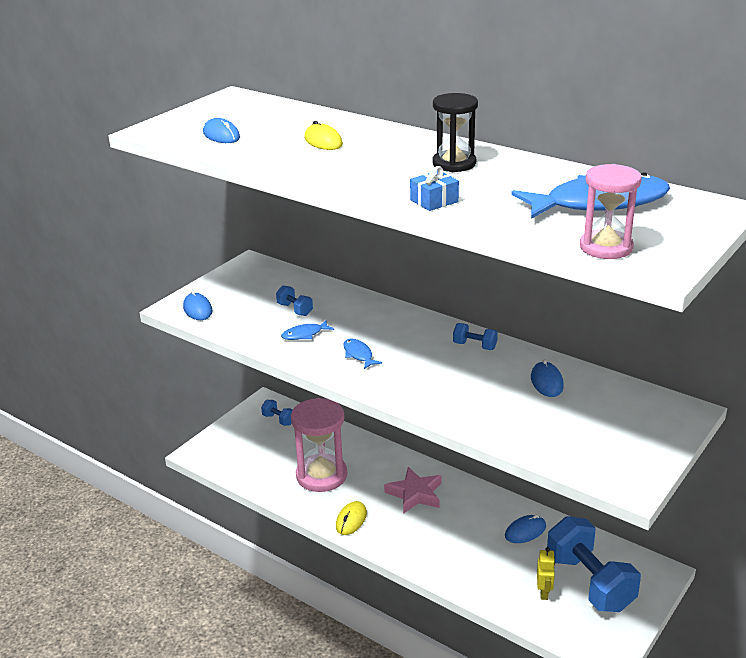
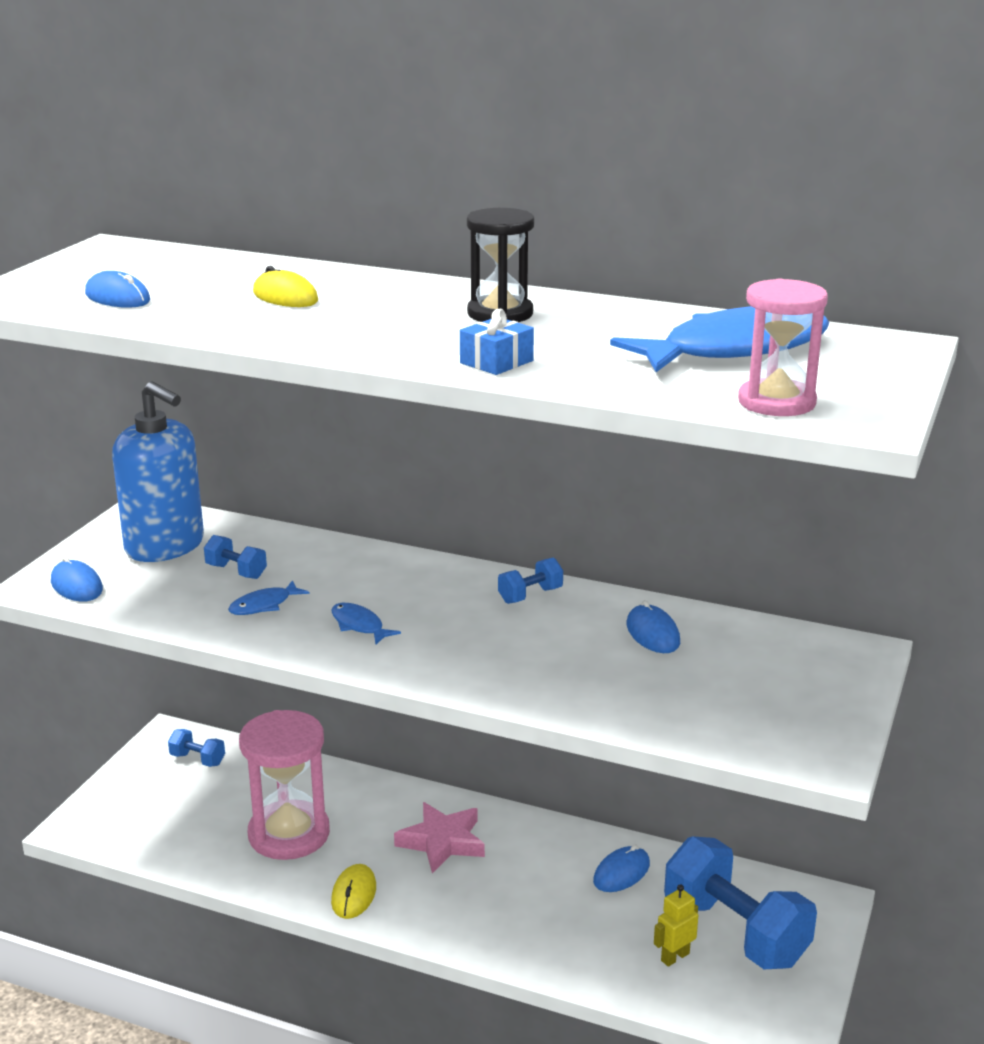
camera: 15 degrees left, 5 degrees down
(257, 288) = (165, 546): none -> blue soap dispenser
(474, 346) = (530, 595): blue dumbbell -> blue dumbbell turned 45 degrees counterclockwise
(544, 592) = (674, 957): yellow robot -> yellow robot turned 120 degrees counterclockwise

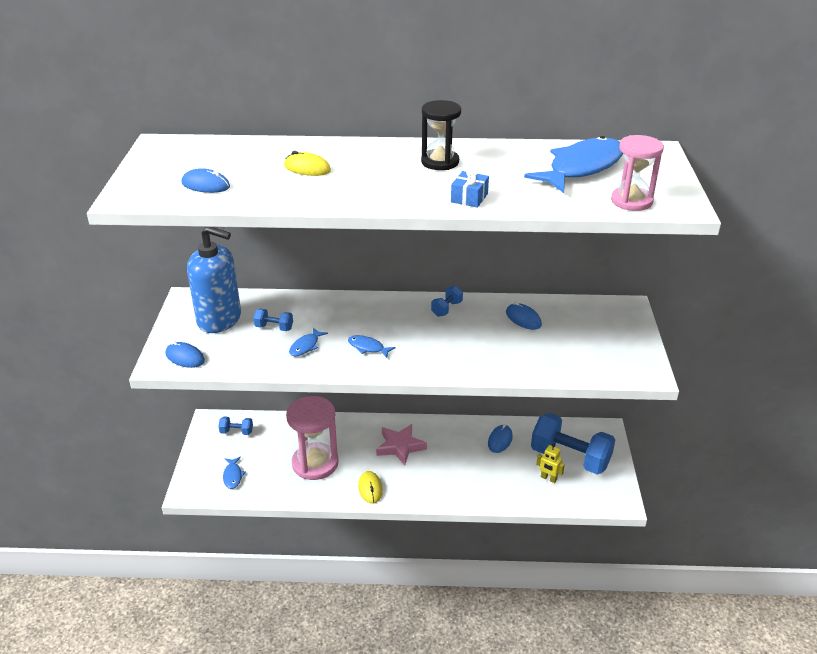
camera: 20 degrees left, 10 degrees up
(152, 822) = (233, 476): none -> blue fish
(674, 957) = (548, 478): yellow robot -> yellow robot turned 90 degrees counterclockwise

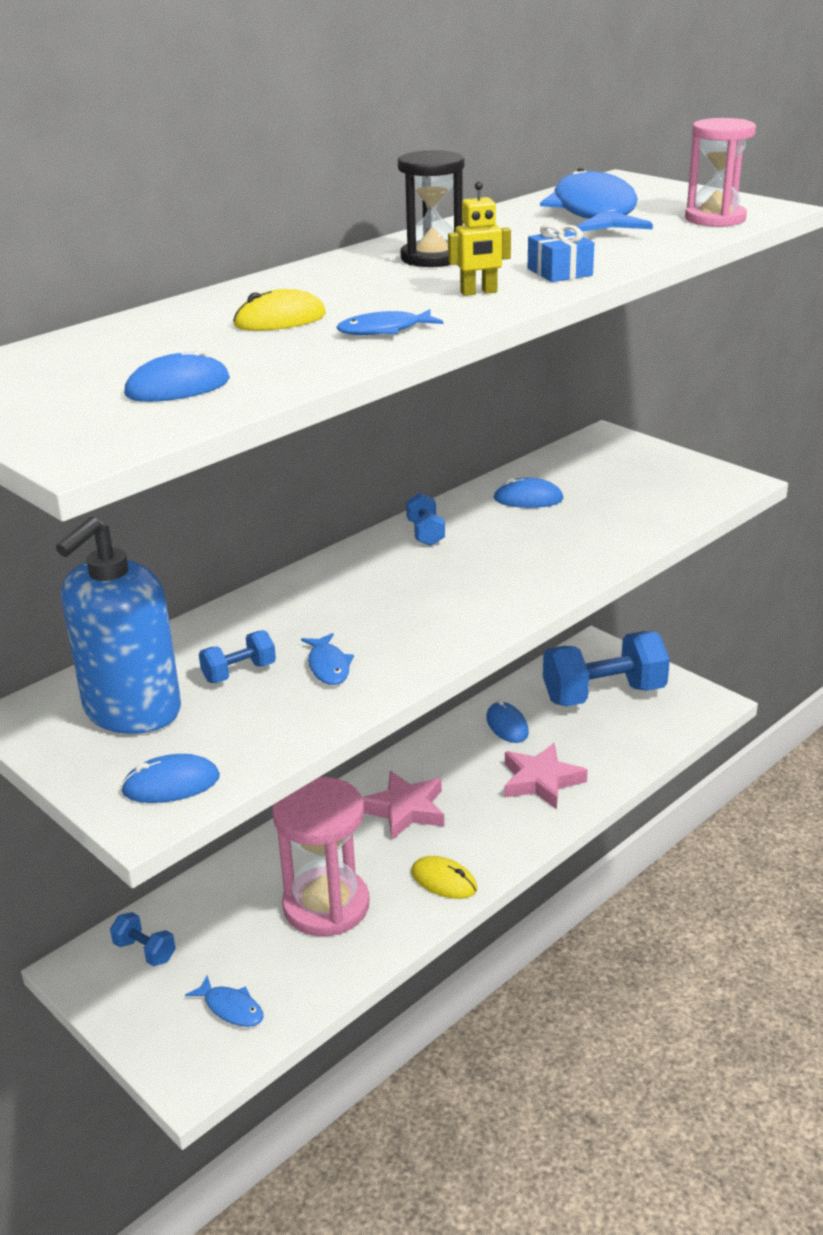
camera: 45 degrees left, 5 degrees down
(219, 319) = (132, 710): blue soap dispenser -> blue soap dispenser turned 150 degrees clockwise
(236, 432) = (145, 951): blue dumbbell -> blue dumbbell turned 75 degrees clockwise
(368, 347) = (412, 621): blue fish -> blue fish (384, 330)
(475, 477) = (541, 781): none -> pink star
(548, 478) = (615, 729): yellow robot -> yellow robot (479, 292)

